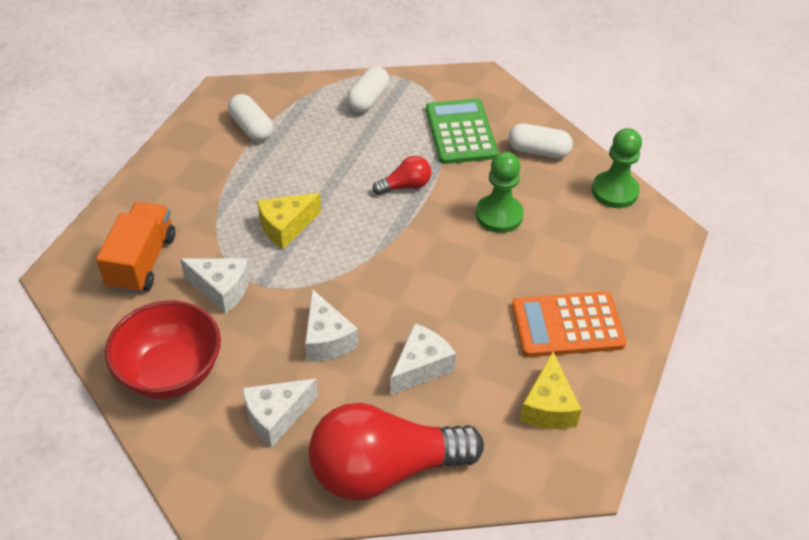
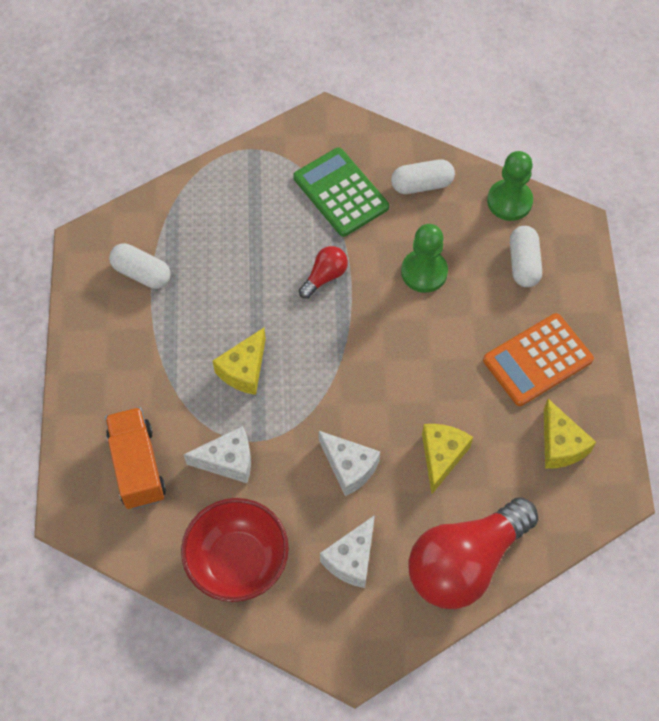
camera: 25 degrees left, 15 degrees up
(368, 100) = (233, 191): white capsule -> white capsule (523, 263)
(421, 367) = (441, 456): white cheese -> yellow cheese

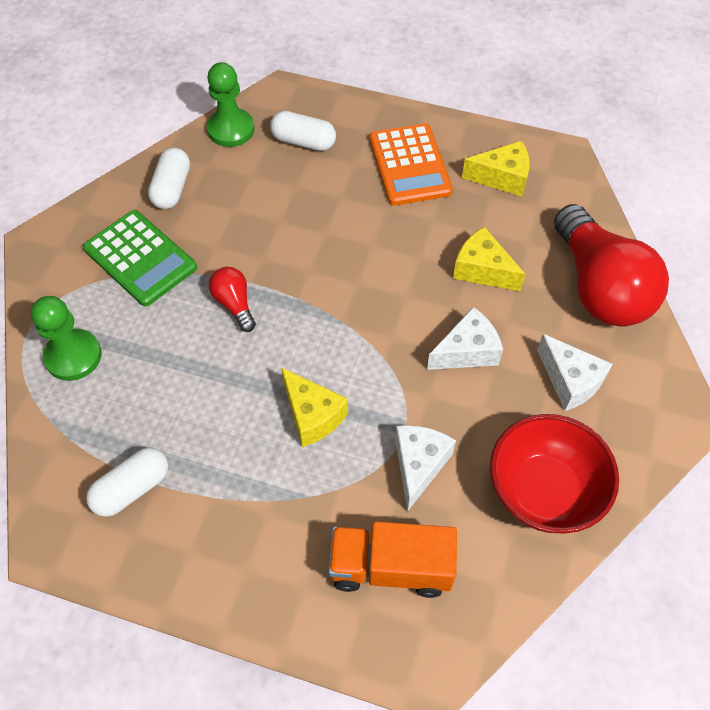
camera: 70 degrees left, 5 degrees down
(340, 192) = (140, 258): green calculator -> green calculator turned 120 degrees counterclockwise
(424, 272) = (273, 219): green pawn -> green pawn (73, 356)

